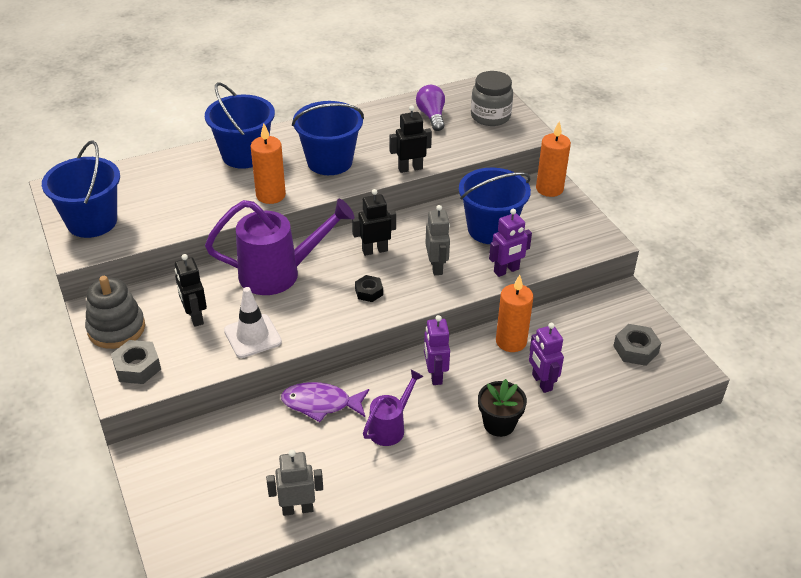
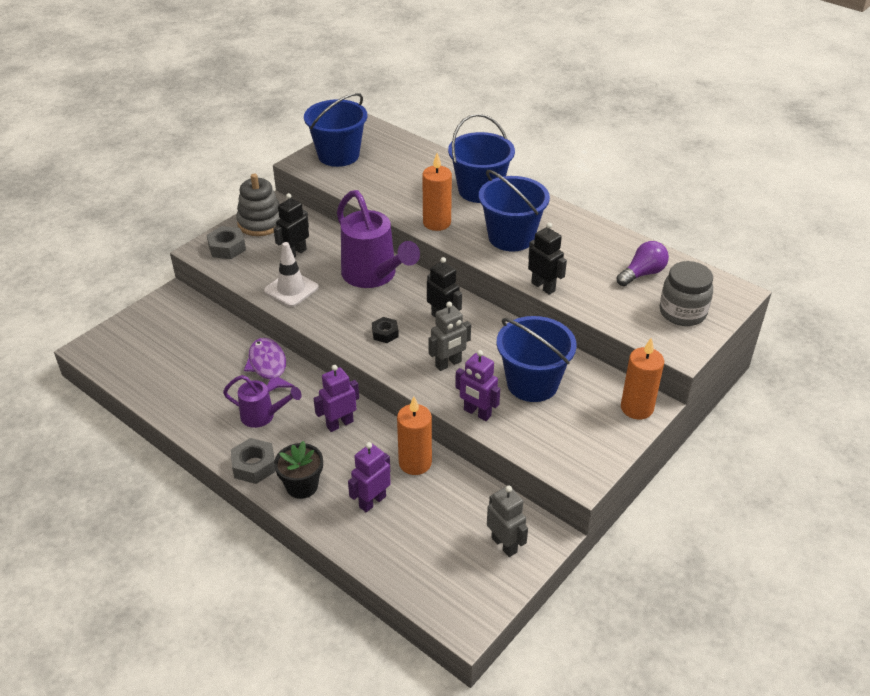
camera: 65 degrees right, 0 degrees up
(297, 509) = (154, 393): grey robot -> grey robot (504, 544)
(635, 349) = (464, 566): grey nut -> grey nut (254, 465)

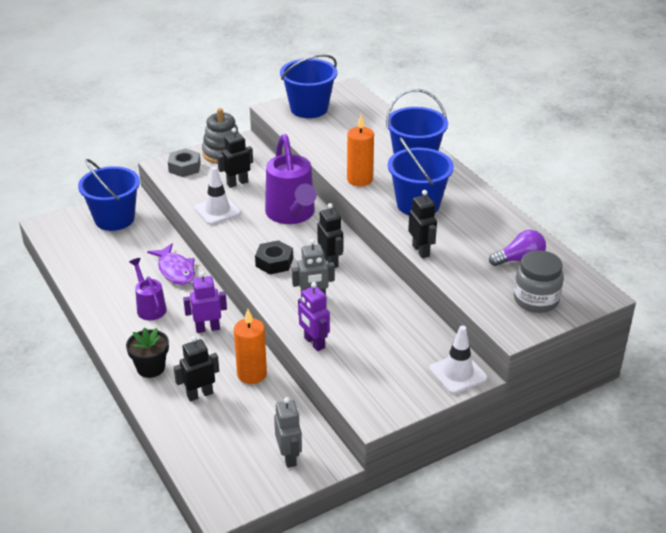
camera: 20 degrees right, 5 degrees down
(254, 465) = (122, 343): grey nut -> none
(262, 416) = (150, 307): purple watering can -> purple watering can turned 150 degrees counterclockwise
(268, 366) = (175, 270): purple fish -> purple fish turned 150 degrees clockwise
(372, 501) = (199, 394): purple robot -> black robot
(385, 333) = (274, 262): black nut -> black nut, size x1.50
(532, 383) = (376, 331): blue bucket -> blue bucket (114, 219)
(636, 408) = (458, 373): orange candle -> white traffic cone

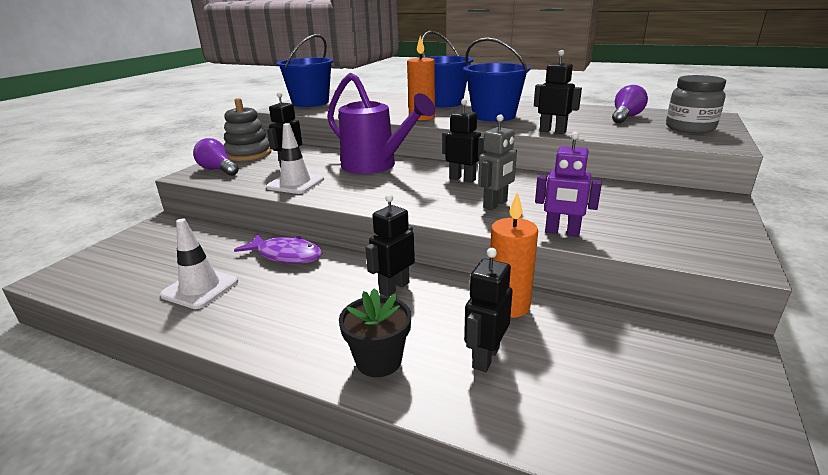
camera: 35 degrees left, 10 degrees down
(114, 219) = (156, 242): blue bucket -> none
(150, 307) = (294, 298): purple watering can -> none
(184, 167) = (218, 170): grey nut -> purple light bulb
(207, 328) = (394, 287): purple robot -> black robot
(274, 262) = (412, 195): black nut -> none
(289, 457) = (695, 368): grey robot -> none
(458, 373) = (712, 203): white traffic cone -> white traffic cone (200, 288)

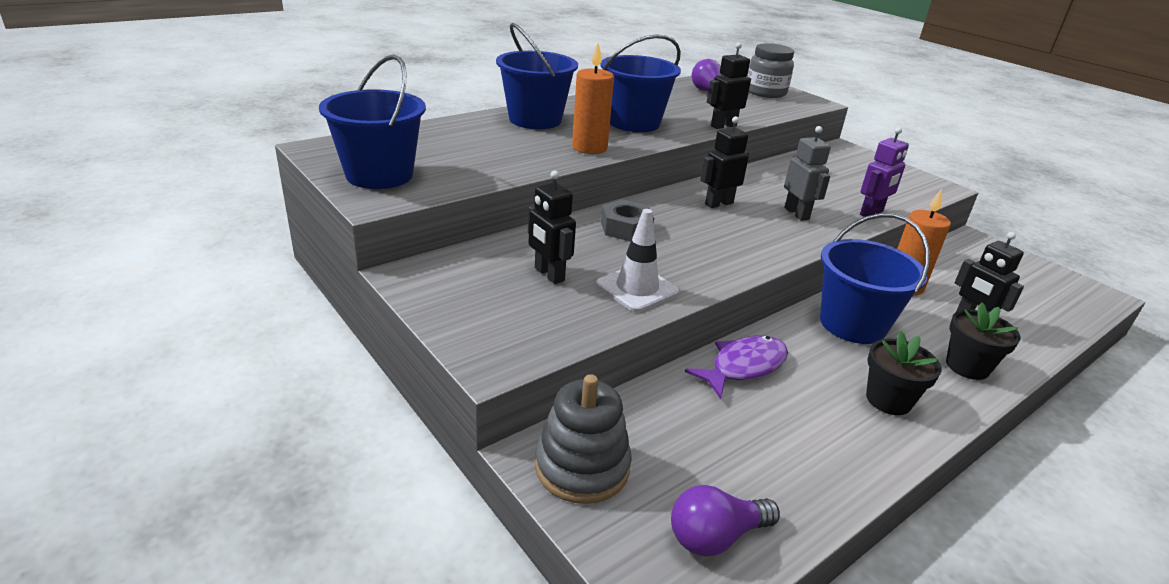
camera: 65 degrees left, 5 degrees up
(200, 288) = (793, 446): white traffic cone -> none
(218, 170) = (501, 334): purple light bulb -> purple light bulb (715, 536)
(248, 154) = (448, 294): grey stacking toy -> grey stacking toy (582, 467)
(283, 320) = (888, 400): none -> black flower pot
(375, 166) = (626, 228): purple watering can -> grey nut
(394, 287) = (852, 324): black robot -> blue bucket

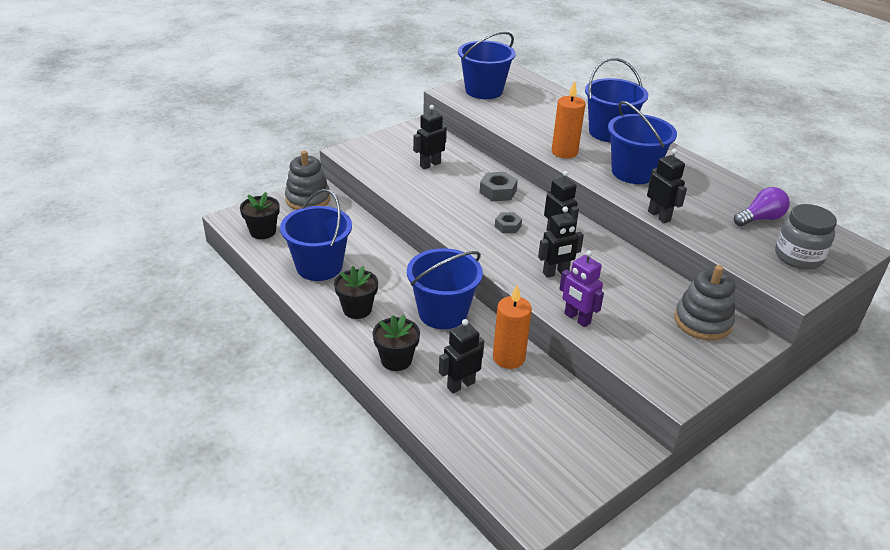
camera: 90 degrees right, 5 degrees up
(637, 288) = (420, 192): white traffic cone -> none
(711, 230) = (507, 226): none -> grey nut
(715, 536) = (263, 232): purple light bulb -> black flower pot
(743, 367) = (387, 255): purple fish -> none
(797, 213) = (556, 273): grey robot -> black robot
(801, 444) = (319, 266): none -> blue bucket
(834, 161) = (702, 322): none -> grey stacking toy

